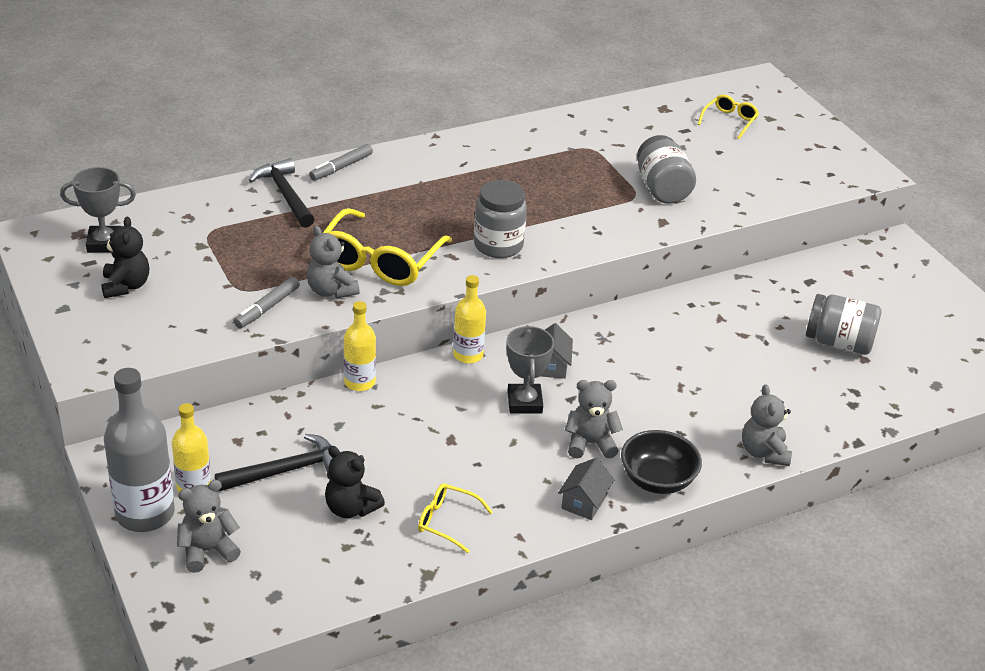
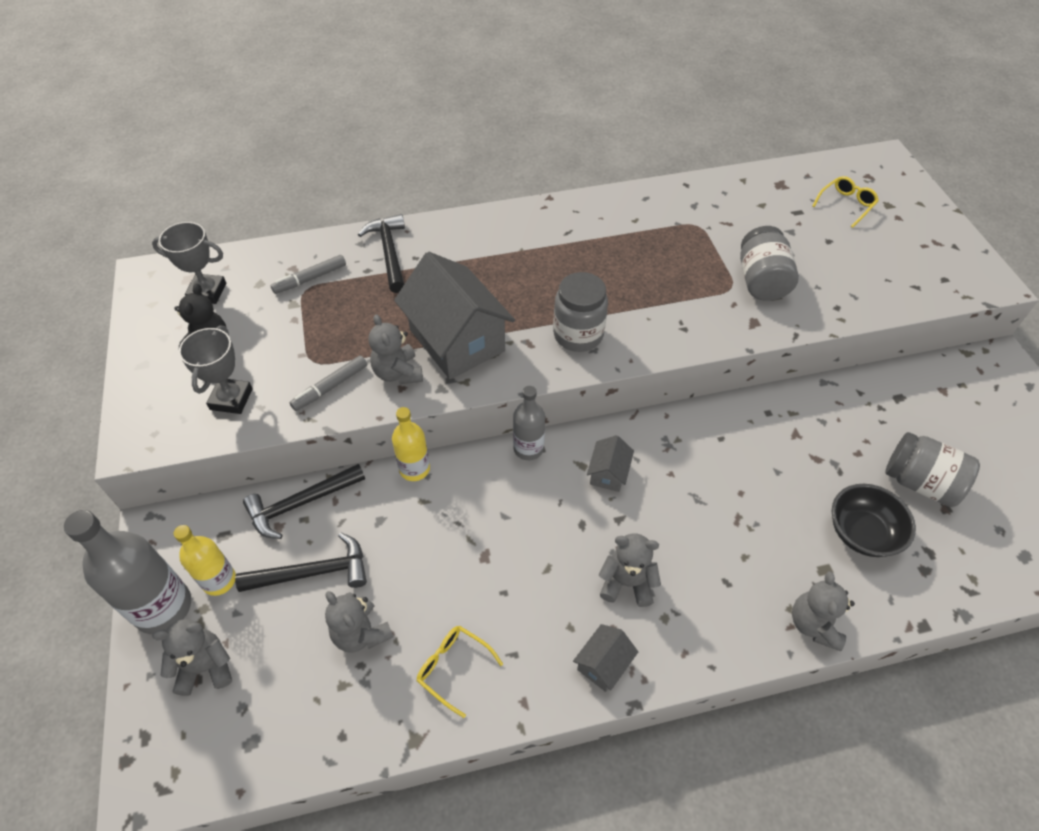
camera: 15 degrees right, 15 degrees up
(254, 421) = (301, 504): none -> black hammer
(341, 167) = (451, 226): grey marker -> grey marker (310, 279)
(351, 508) = (361, 633): black teddy bear -> grey teddy bear
(380, 260) = (457, 340): yellow glasses -> grey house
(468, 355) = (528, 448): yellow bottle -> grey bottle
(524, 402) = (571, 518): grey trophy -> grey trophy (231, 399)
(657, 480) = (689, 645): black bowl -> black bowl (862, 533)

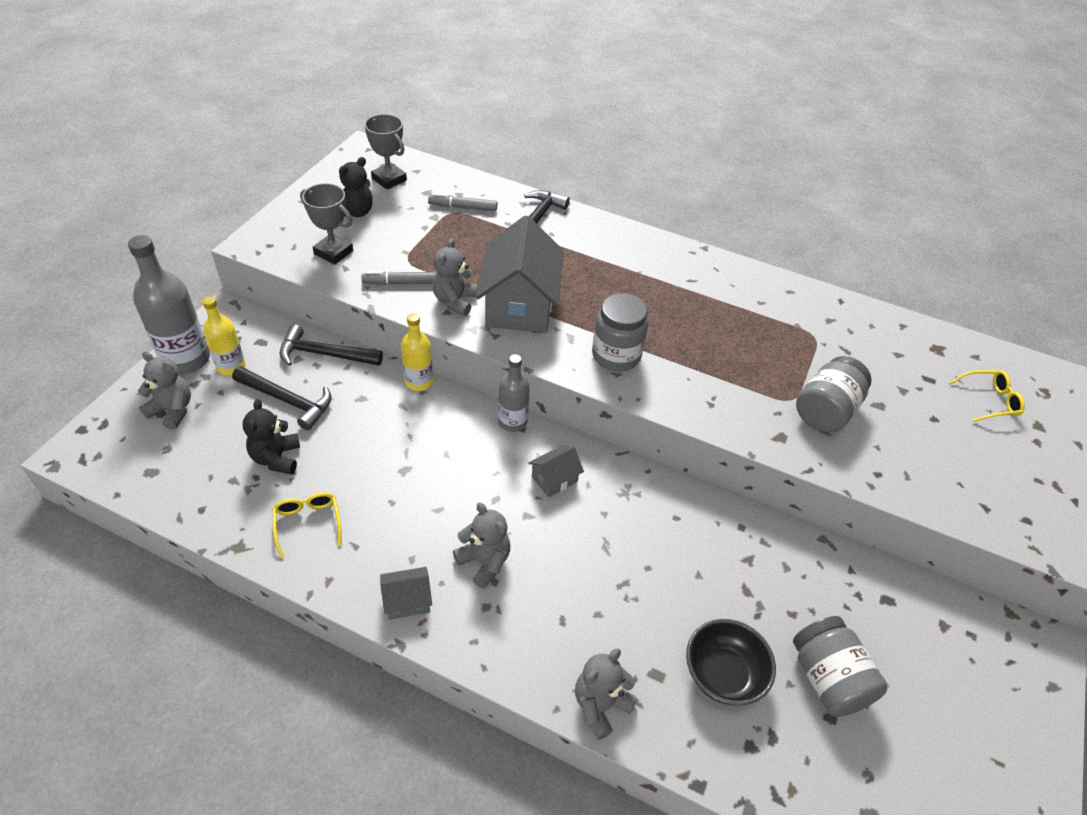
camera: 35 degrees right, 5 degrees down
(231, 399) = (333, 252): grey trophy -> grey trophy turned 75 degrees clockwise
(361, 633) = (276, 458): grey teddy bear -> black teddy bear

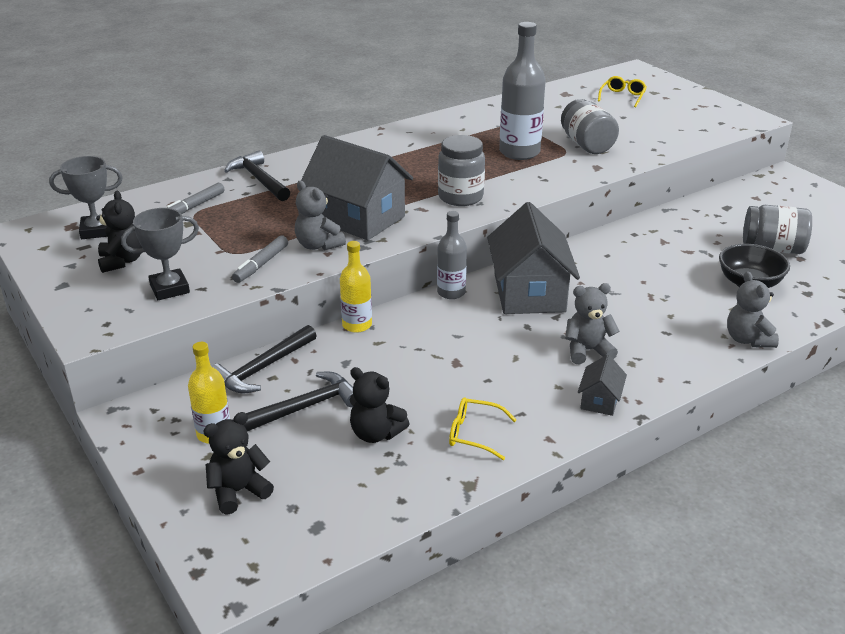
camera: 55 degrees left, 15 degrees down
(172, 410) = (238, 491): grey teddy bear -> black teddy bear
(186, 359) = (167, 464): grey bottle -> grey bottle (519, 152)
(554, 479) = (529, 292): grey house -> grey house, size x2.23

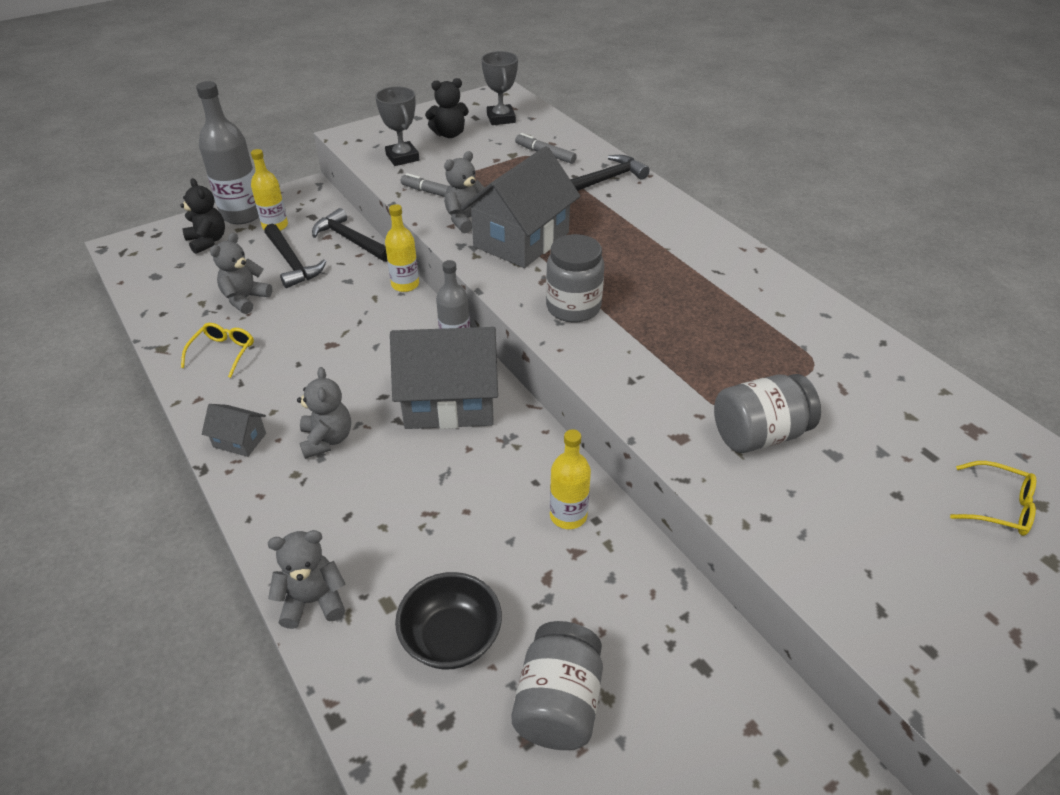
camera: 90 degrees right, 10 degrees up
(376, 433) = (245, 299): black teddy bear -> grey teddy bear
(519, 152) = (714, 362): grey bottle -> grey bottle (242, 214)
(634, 243) = (568, 515): none -> yellow bottle

